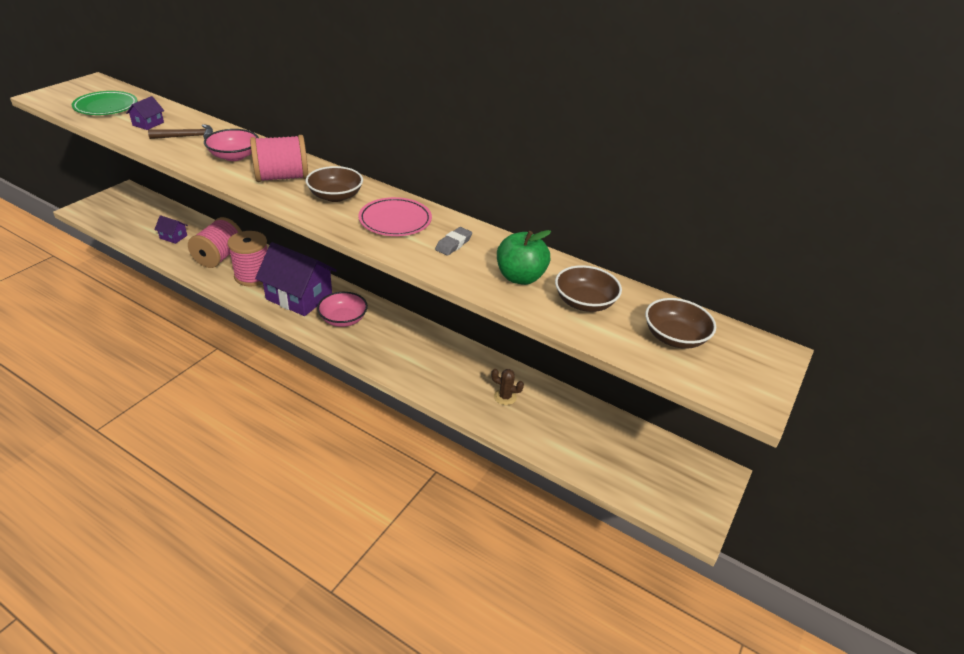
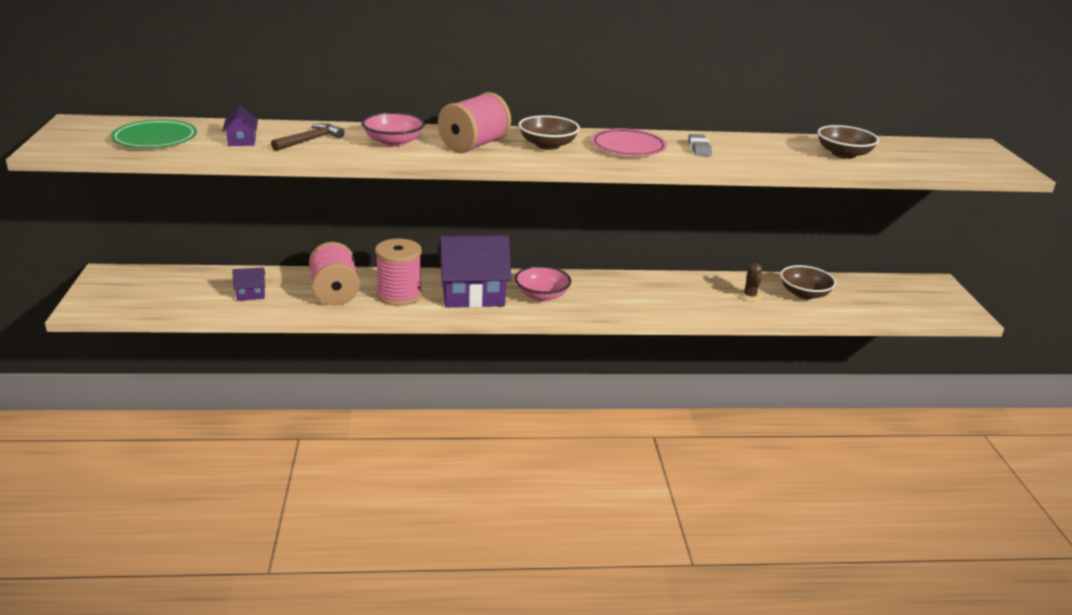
camera: 35 degrees left, 10 degrees down
(505, 397) = (750, 296): brown cactus -> brown cactus turned 75 degrees counterclockwise
(520, 277) = (780, 153): green apple -> none
(674, 337) = (923, 155): brown bowl -> brown bowl (804, 294)

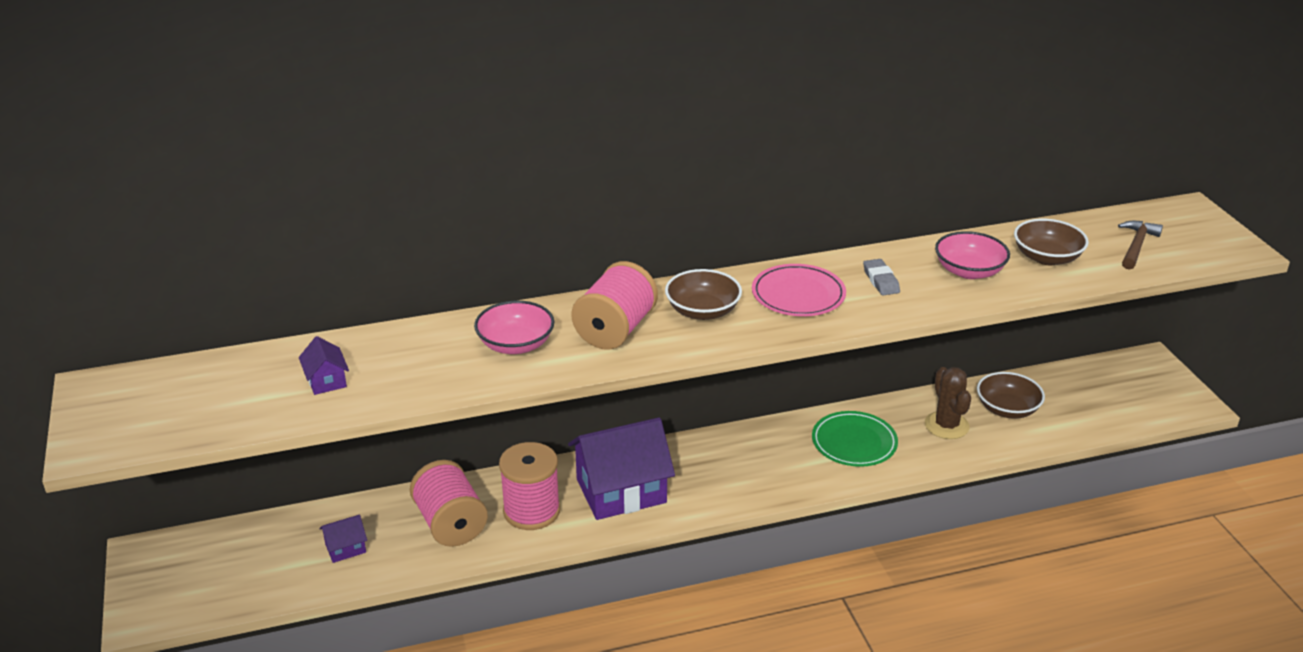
camera: 10 degrees left, 5 degrees up
(155, 139) = (214, 400): green plate -> green plate (854, 443)
(310, 140) = (411, 361): brown hammer -> brown hammer (1136, 246)
(541, 295) = (704, 475): pink bowl -> pink bowl (969, 271)
(750, 296) = (946, 425): brown cactus -> brown cactus, size x1.55

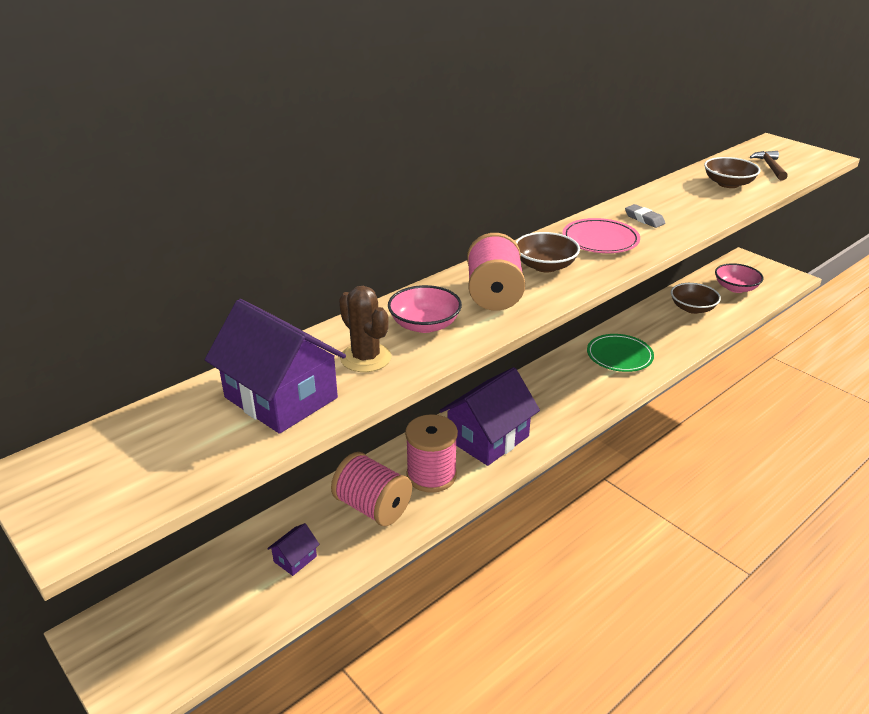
camera: 25 degrees left, 0 degrees up
(326, 380) = (281, 397): purple house -> purple house, size x2.29
(946, 425) = (666, 328): brown cactus -> brown cactus (365, 358)
(969, 271) = (692, 201): pink bowl -> pink bowl (735, 288)

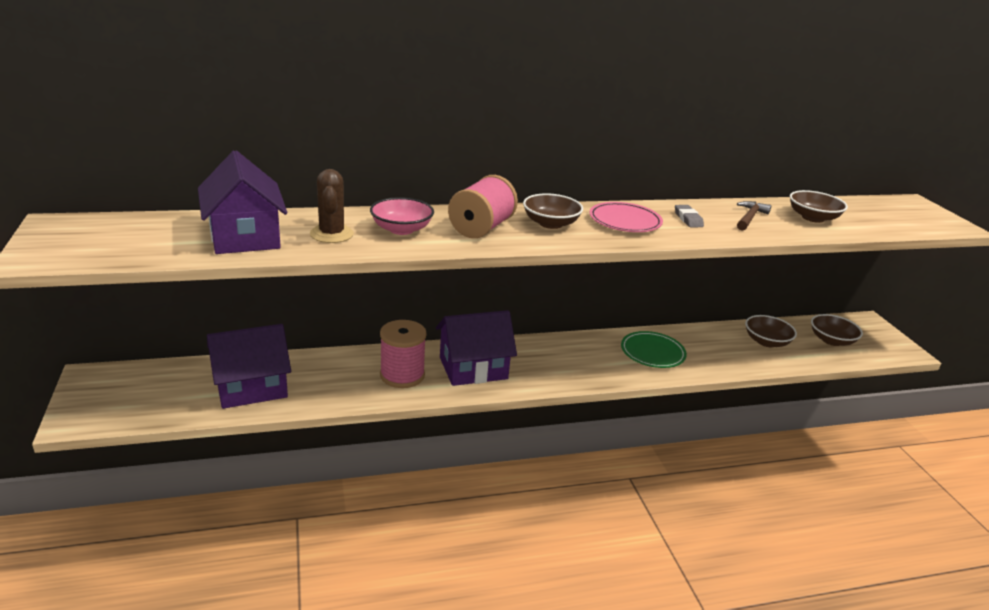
camera: 25 degrees right, 5 degrees down
(295, 559) = (251, 387): purple house -> purple house, size x2.29
(373, 507) = (337, 378): pink spool -> none
(735, 288) = (831, 340): pink bowl -> brown bowl
(770, 167) = (879, 217): brown hammer -> brown hammer (749, 217)

